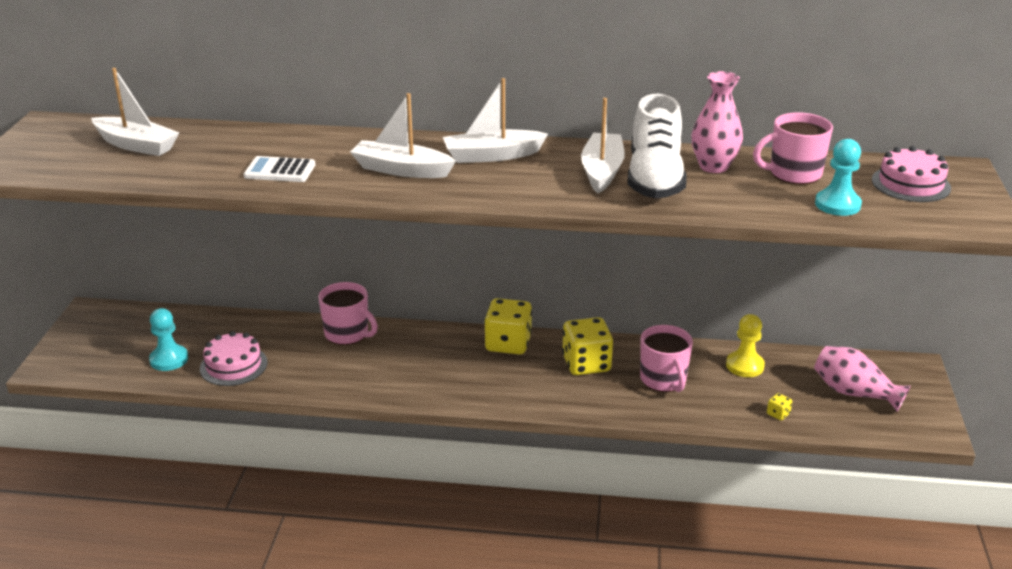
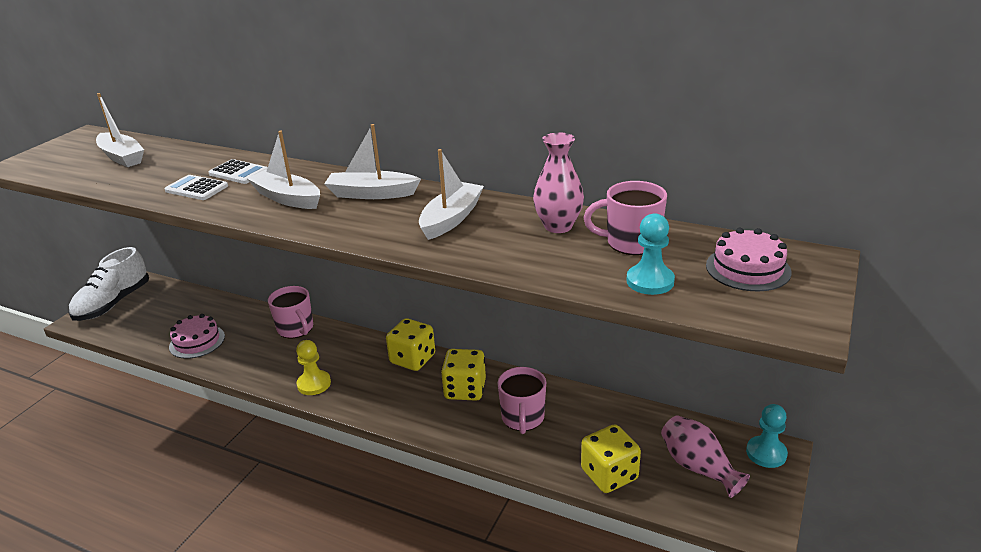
camera: 20 degrees right, 0 degrees up
(169, 359) = (158, 328): turquoise pawn -> turquoise pawn (766, 453)
(311, 149) = (239, 173): none -> white calculator
(655, 179) = (492, 232): white shoe -> white shoe (113, 303)
(744, 366) = (606, 418): yellow pawn -> yellow pawn (314, 384)
(778, 414) = (609, 474): yellow dice -> yellow dice, size x2.44

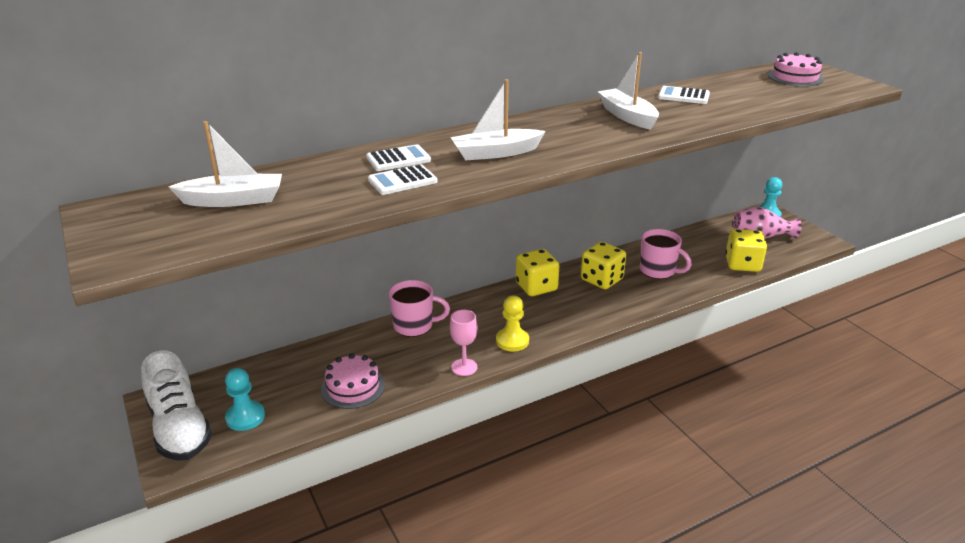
camera: 55 degrees left, 0 degrees up
(257, 377) = (464, 367): none -> pink goblet
(371, 194) = (540, 127): white boat -> none
(558, 226) = (683, 96): pink vase -> white calculator
(631, 243) = (731, 88): pink mug -> none
(650, 281) = (784, 97): turquoise pawn -> turquoise pawn (245, 417)

